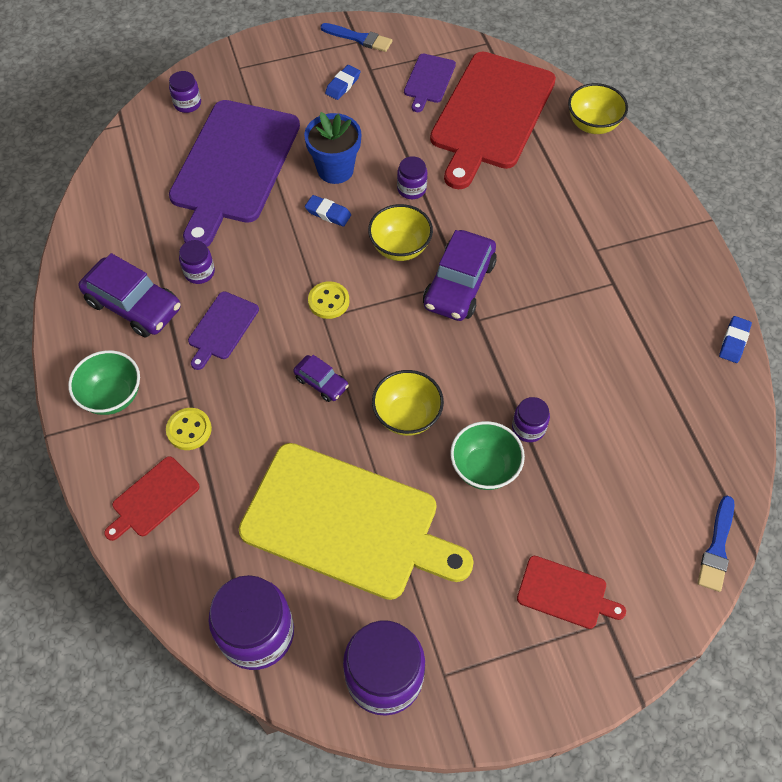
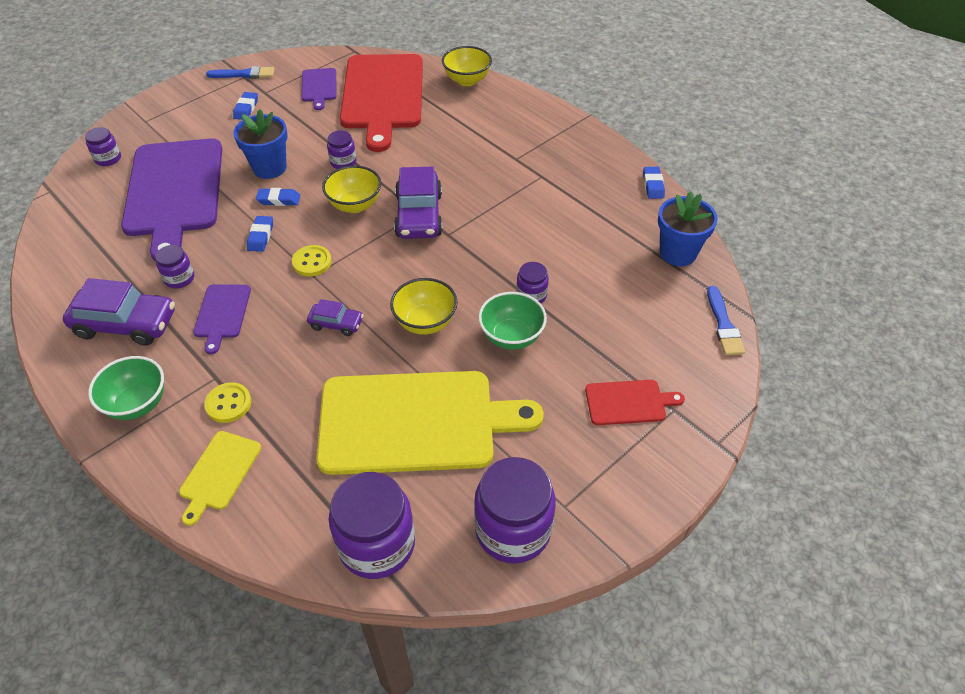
camera: 25 degrees left, 10 degrees down
(153, 499) = (219, 473): red cutting board -> yellow cutting board
(293, 251) = (261, 236): none -> blue eraser
(714, 439) = (678, 253): none -> blue flower pot

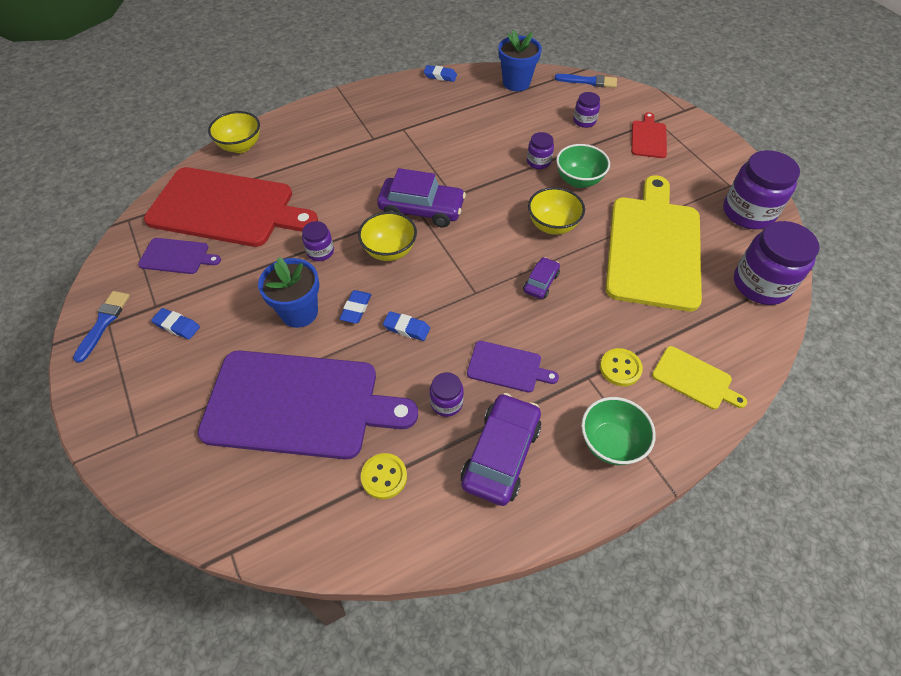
camera: 75 degrees left, 5 degrees up
(108, 159) = (196, 479): purple jar -> purple jar (584, 121)
(312, 262) = (457, 291): yellow button -> yellow button (384, 477)

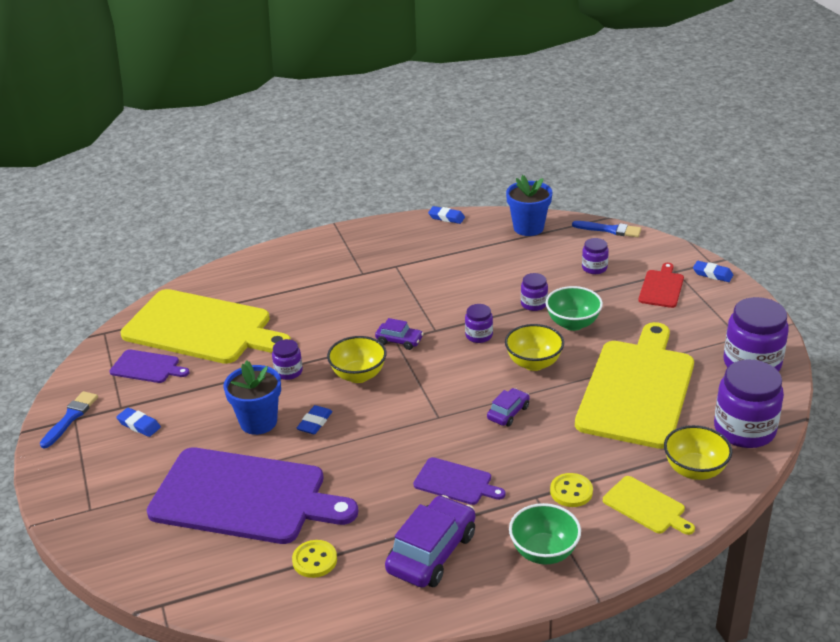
camera: 10 degrees right, 20 degrees down
(226, 208) = (202, 328): red cutting board -> yellow cutting board
(240, 146) = (225, 274): yellow bowl -> yellow bowl (694, 470)
(406, 328) = (362, 442): blue eraser -> blue eraser (712, 274)
(421, 209) = (399, 341): purple car -> purple car, size x0.53
(446, 403) = (388, 507): purple jar -> purple jar (479, 335)

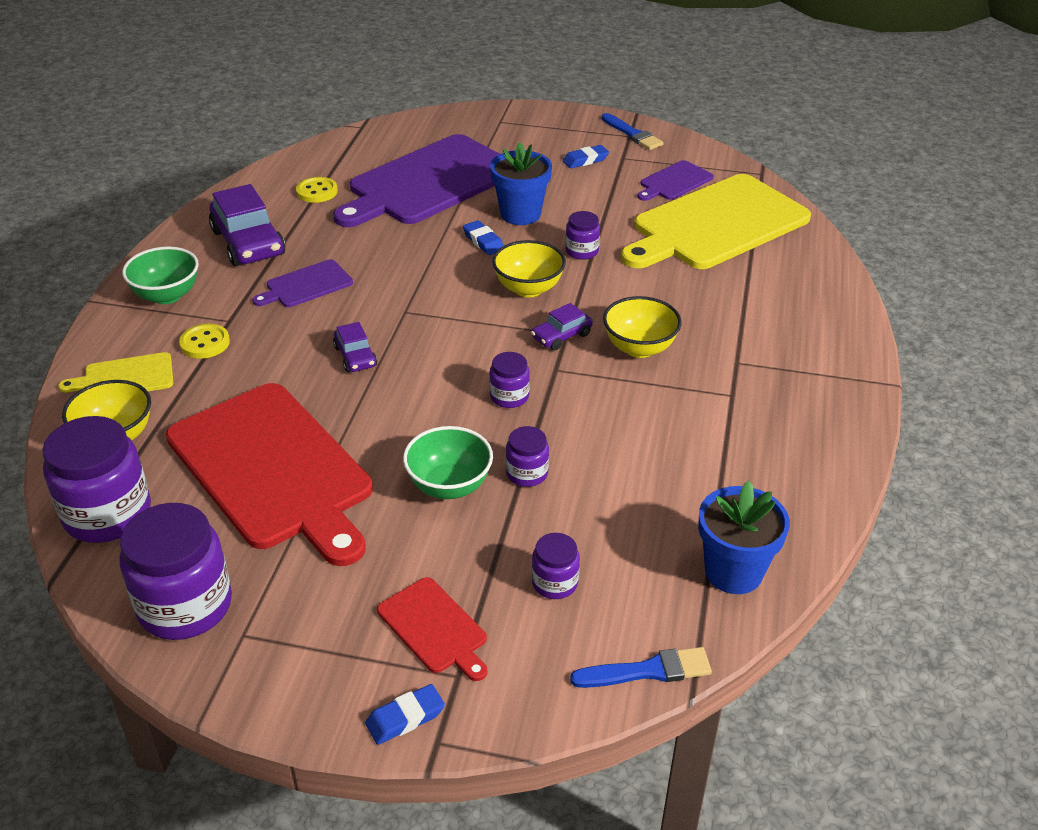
camera: 120 degrees right, 5 degrees up
(446, 217) = (834, 497): blue eraser -> none
(534, 363) = (411, 413): yellow bowl -> yellow bowl (639, 348)
(610, 230) = (648, 671): blue brush -> blue brush turned 150 degrees counterclockwise
(636, 389) = (273, 469): yellow cutting board -> red cutting board

